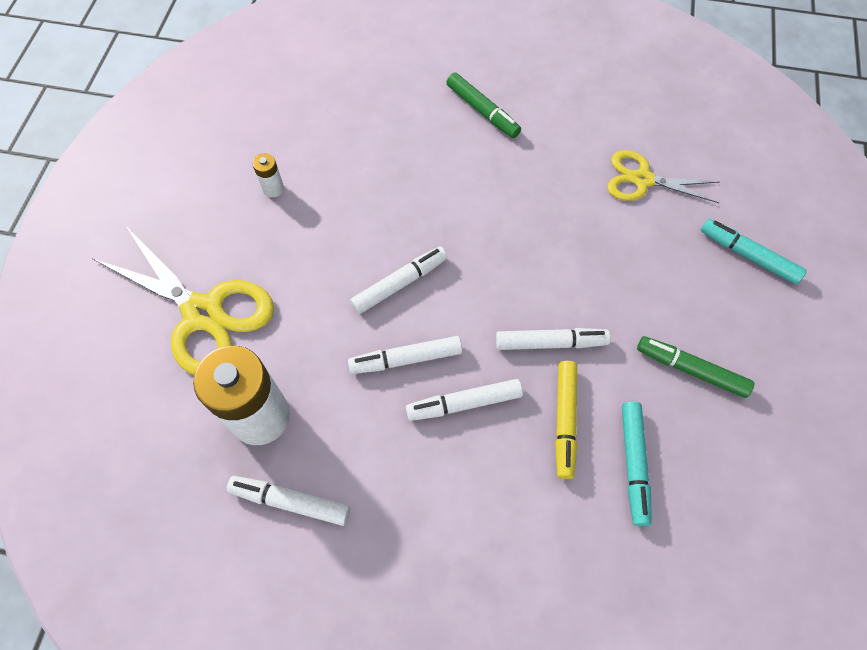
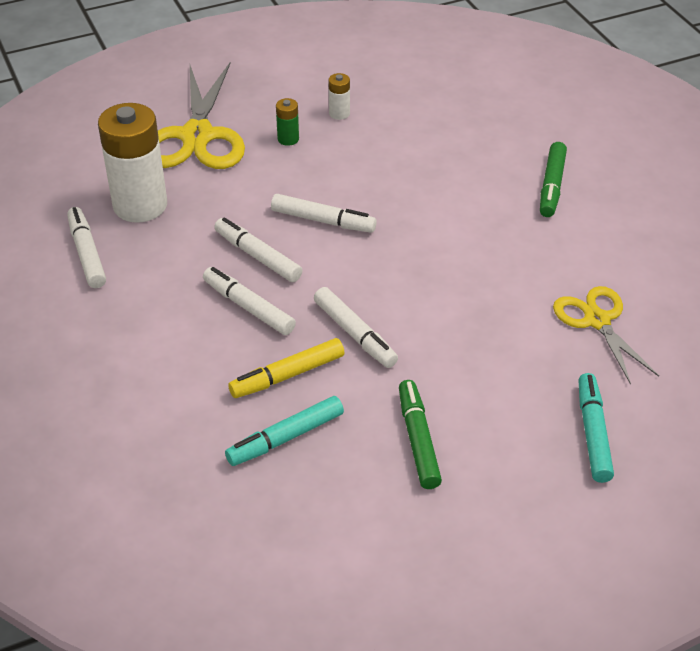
camera: 55 degrees right, 20 degrees down
(273, 245) = (288, 139): none -> green battery

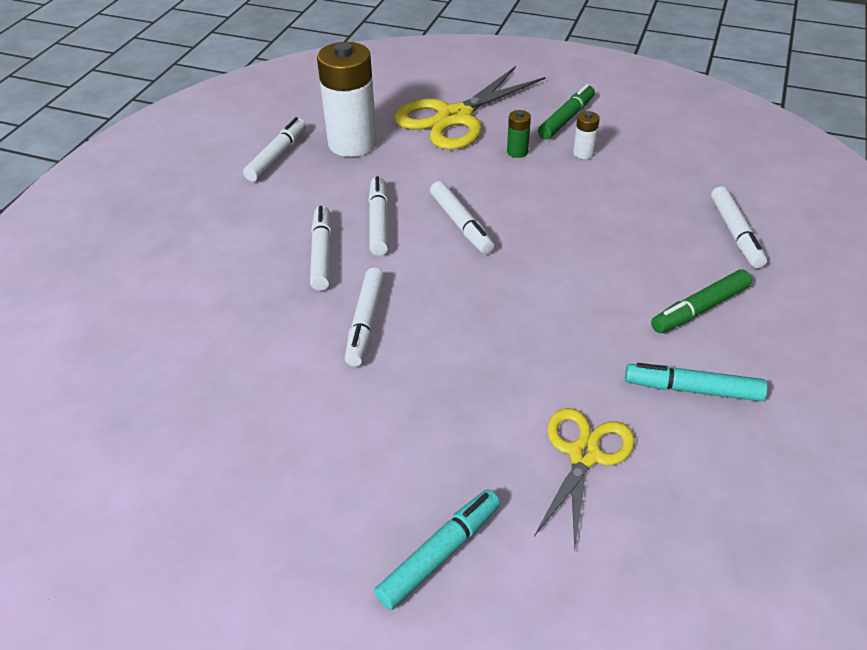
camera: 45 degrees right, 0 degrees up
(286, 438) = (212, 365): turquoise marker -> turquoise marker (693, 389)
(288, 375) = (277, 320): yellow marker -> none
(418, 440) = (294, 440): green marker -> green marker (566, 119)
(512, 120) = (735, 233): none -> white marker

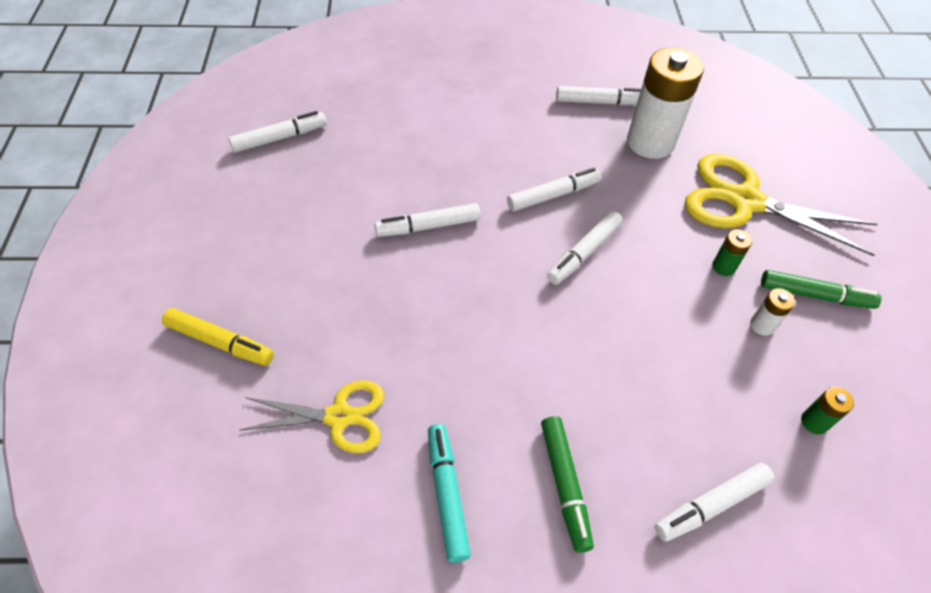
camera: 65 degrees right, 10 degrees up
(322, 254) = (493, 173): white marker -> white marker (279, 138)
(439, 554) = (220, 342): turquoise marker -> yellow marker
(678, 160) = (814, 422): none -> green battery
(700, 309) = (564, 484): green marker -> green marker turned 135 degrees counterclockwise

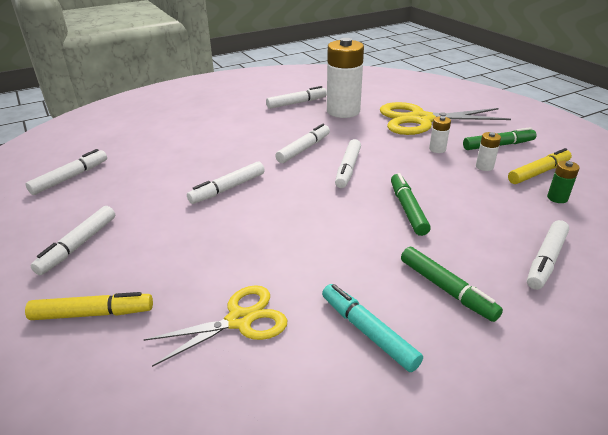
camera: 25 degrees left, 20 degrees down
(245, 245) = (78, 245): none -> white marker
(608, 351) = (407, 209): none -> green marker
(723, 267) = (437, 149): green battery -> white battery
(828, 368) = (538, 172): none -> yellow marker

